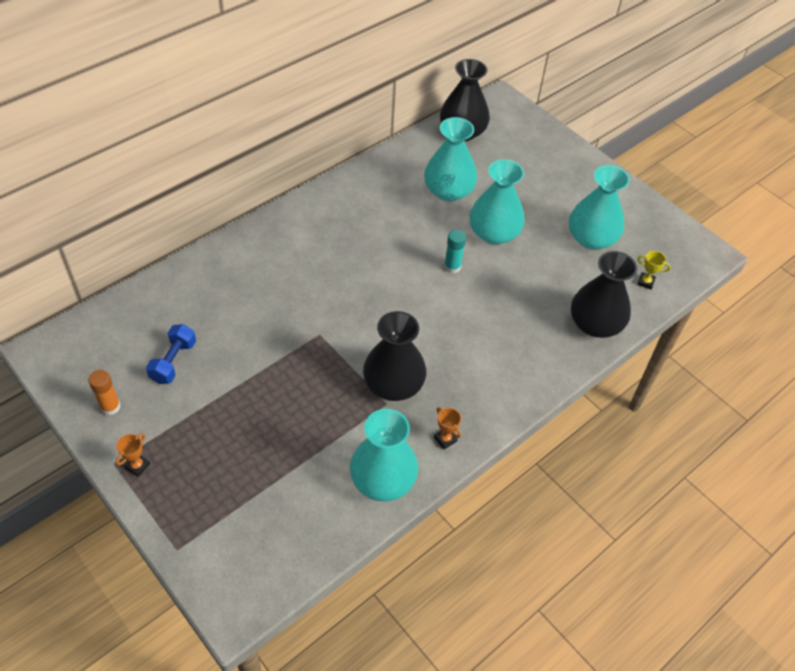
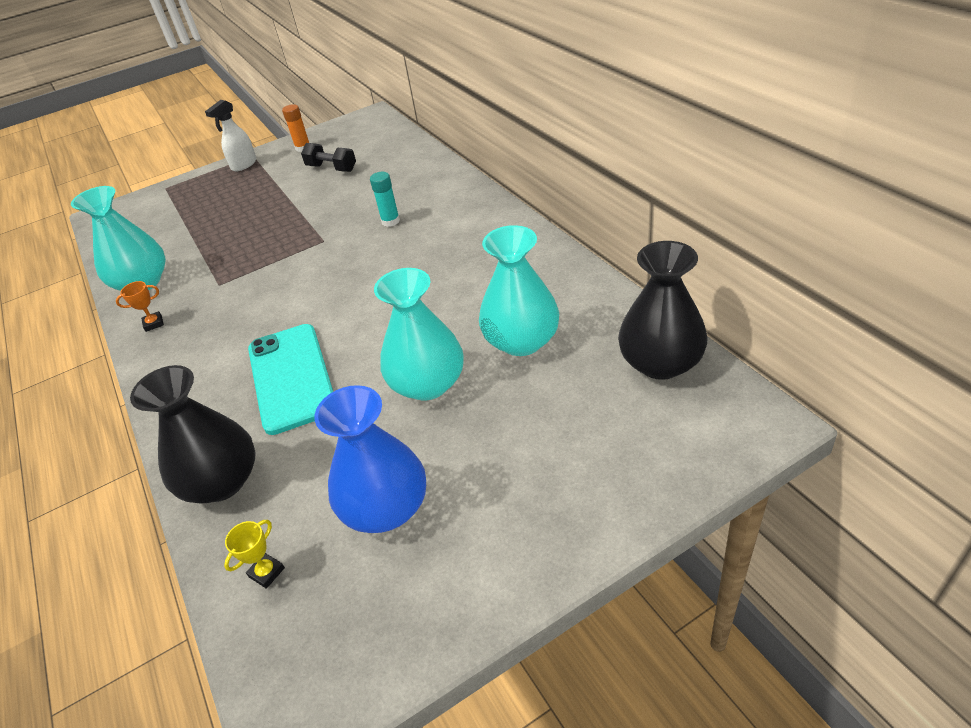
camera: 110 degrees right, 10 degrees down
(137, 466) = (244, 165): orange trophy -> white spray bottle
(173, 362) = (331, 168): blue dumbbell -> black dumbbell
(393, 385) = (237, 289): black vase -> none
(452, 267) = (379, 338): turquoise glue stick -> turquoise glue stick (390, 221)
(498, 311) = (291, 377): none -> turquoise phone
(591, 238) = (386, 508): turquoise vase -> blue vase

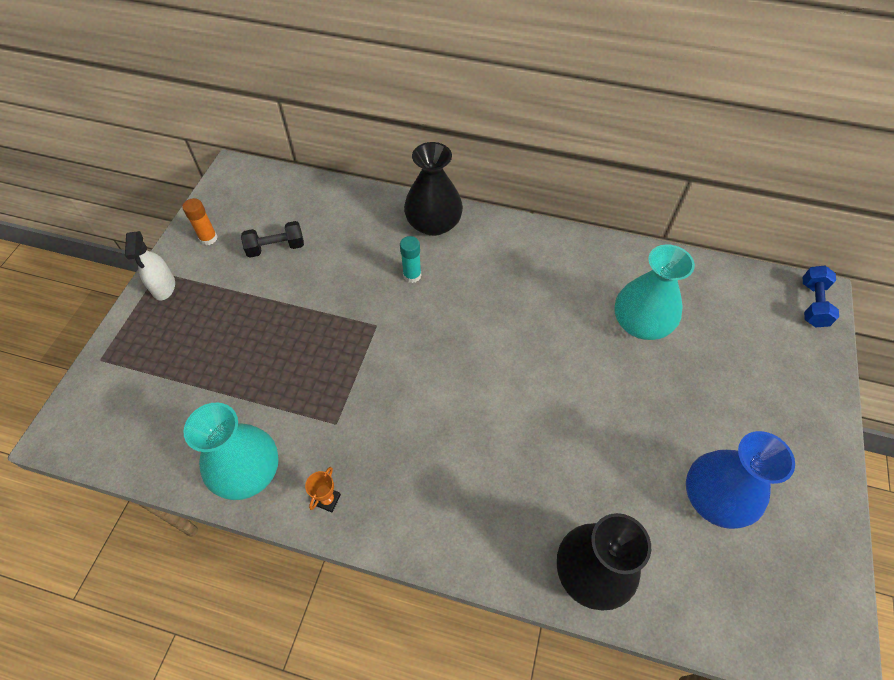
camera: 50 degrees left, 15 degrees up
(266, 572) = (708, 599): yellow trophy -> none
(291, 377) = (525, 458): turquoise phone -> none
(428, 384) = (625, 394): turquoise vase -> none
(660, 363) = (732, 289): black vase -> black vase (433, 223)
(741, 425) = (812, 304): none -> blue dumbbell

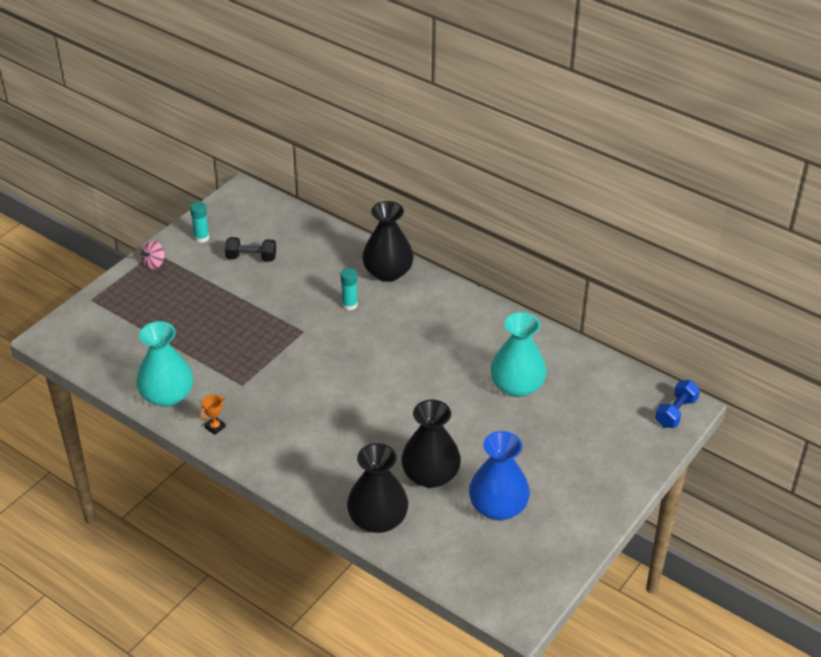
camera: 20 degrees right, 15 degrees down
(164, 287) = (154, 264): white spray bottle -> pink spinning top
(208, 238) = (201, 238): orange glue stick -> turquoise glue stick
(616, 479) = (430, 475): none -> black vase

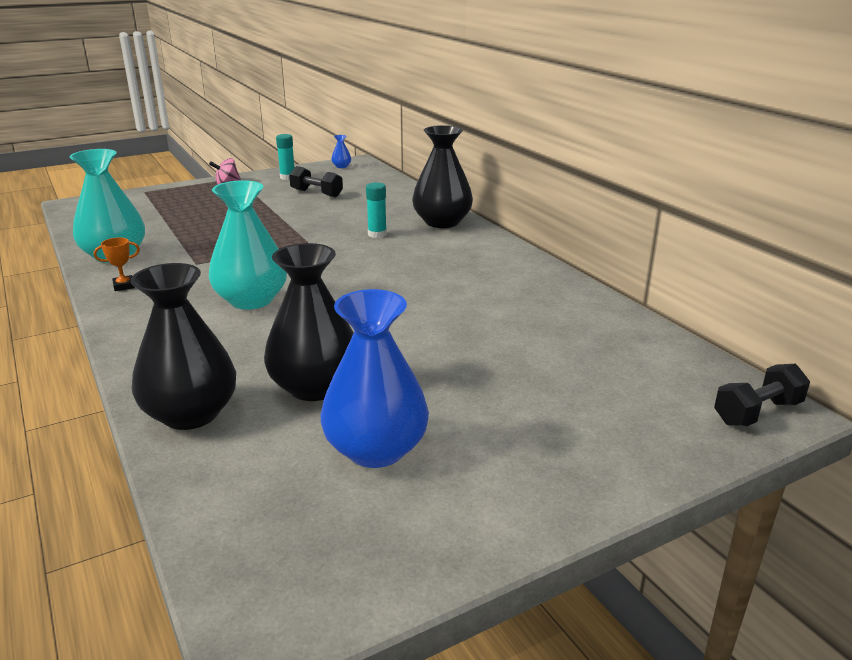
camera: 25 degrees right, 15 degrees down
(235, 204) = (341, 166): none -> blue vase
(517, 386) = (517, 331): turquoise vase -> turquoise vase (251, 300)
(676, 412) = (757, 413): blue dumbbell -> black dumbbell

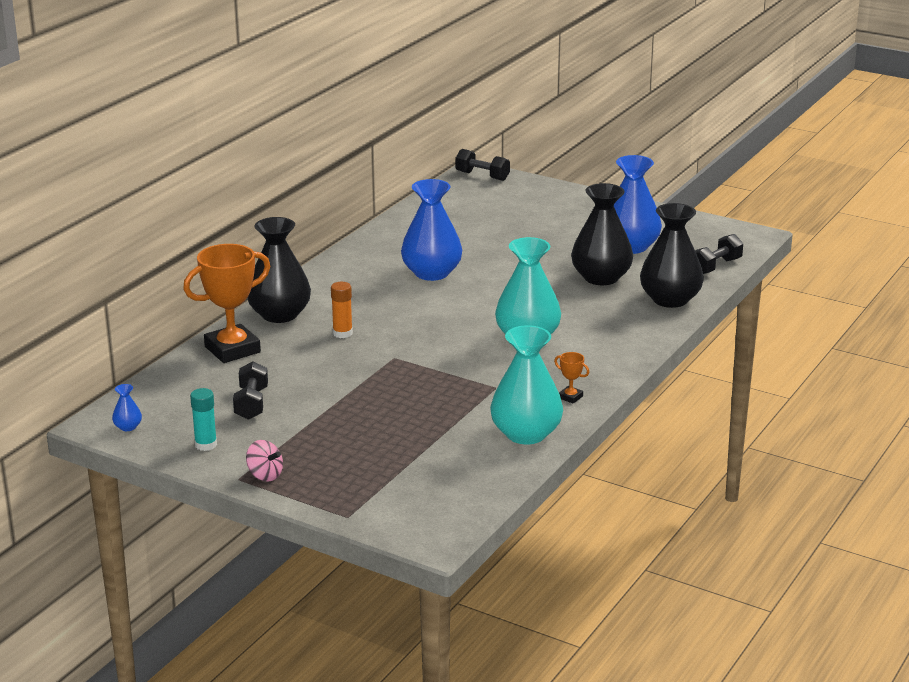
camera: 120 degrees left, 0 degrees up
(215, 504) = (715, 266): none -> black dumbbell
(377, 234) = (342, 333): turquoise glue stick -> orange glue stick
(403, 200) = (232, 349): none -> orange trophy
(451, 294) = (431, 273): none -> blue vase

